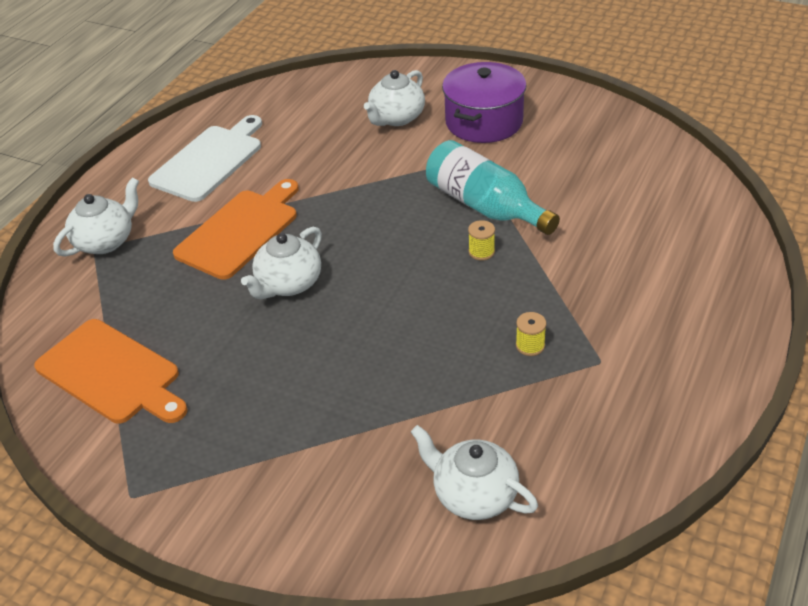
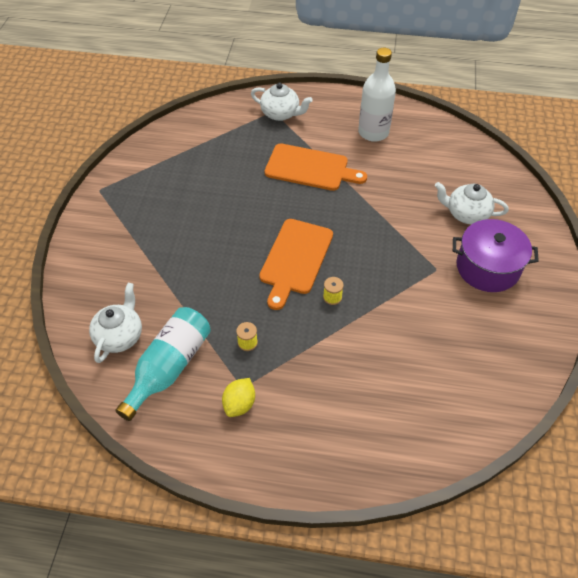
camera: 70 degrees right, 10 degrees up
(112, 374) = (179, 153): orange cutting board -> orange cutting board (295, 259)
(210, 160) = (373, 132): white cutting board -> white bottle
(288, 284) = (269, 205): white teapot -> none
(485, 206) = (383, 289): turquoise bottle -> turquoise bottle (169, 367)
(628, 368) = (239, 404): none -> yellow lemon

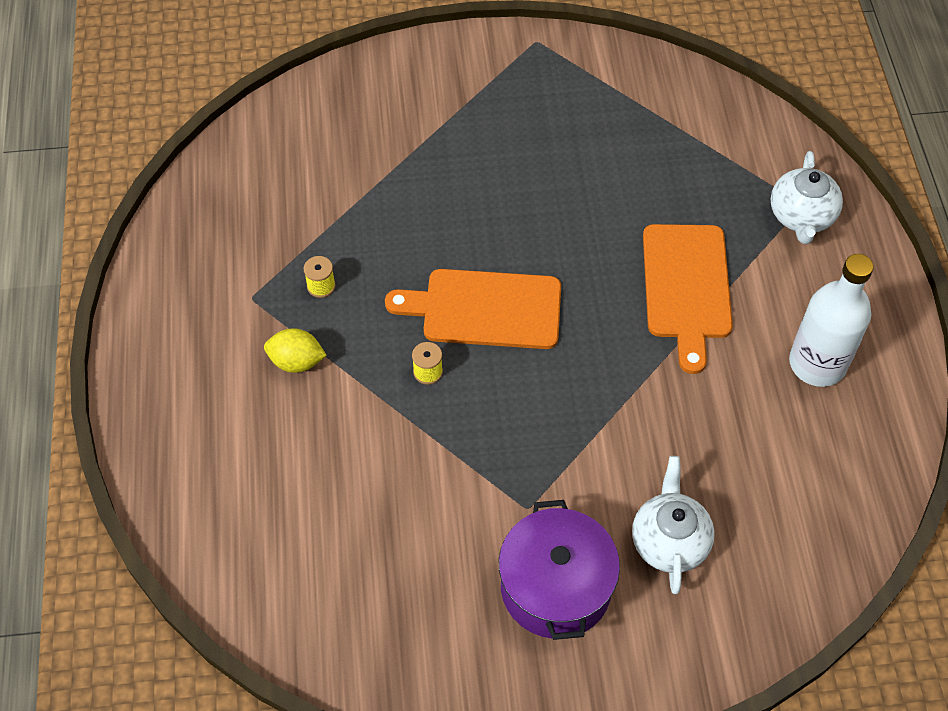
camera: 75 degrees right, 5 degrees up
(120, 336) = (296, 145): white teapot -> none
(169, 367) = (262, 211): turquoise bottle -> none
(239, 404) = (224, 301): yellow lemon -> yellow lemon (296, 361)

